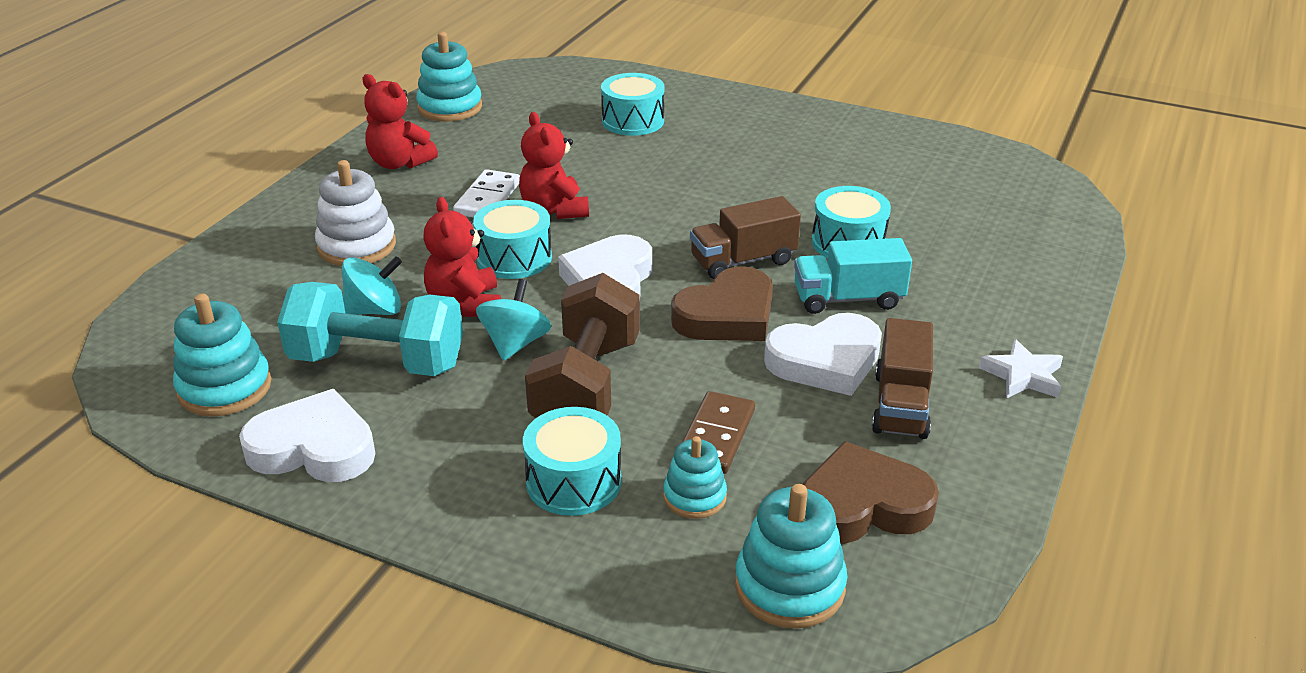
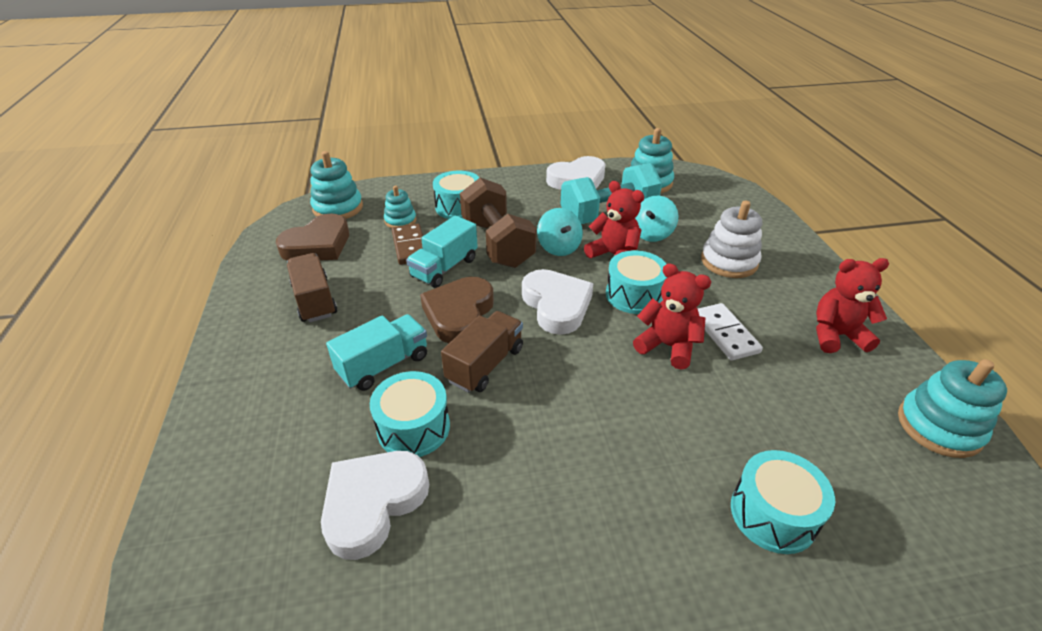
camera: 145 degrees right, 5 degrees up
(695, 379) = (444, 268): none -> turquoise truck
(825, 361) = (374, 309): white heart -> white heart (373, 503)
(1023, 376) = (233, 354): white star -> none

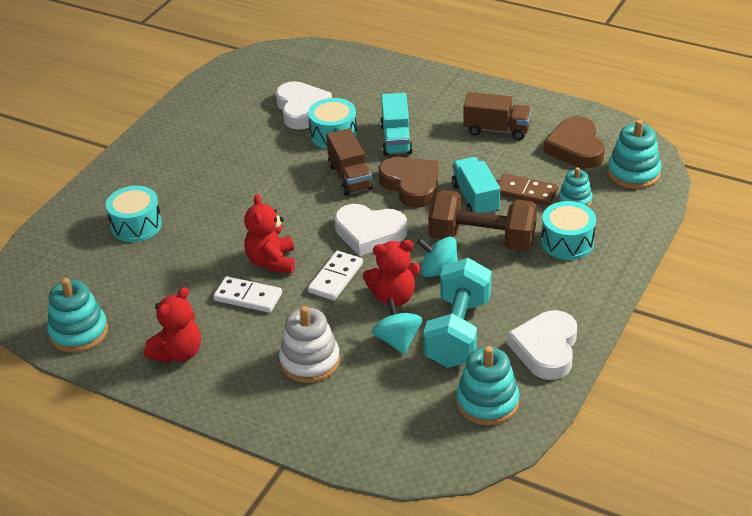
camera: 130 degrees right, 0 degrees up
(634, 295) = (336, 278): turquoise drum -> white domino
(667, 346) = (272, 262): red teddy bear -> red teddy bear turned 105 degrees clockwise

